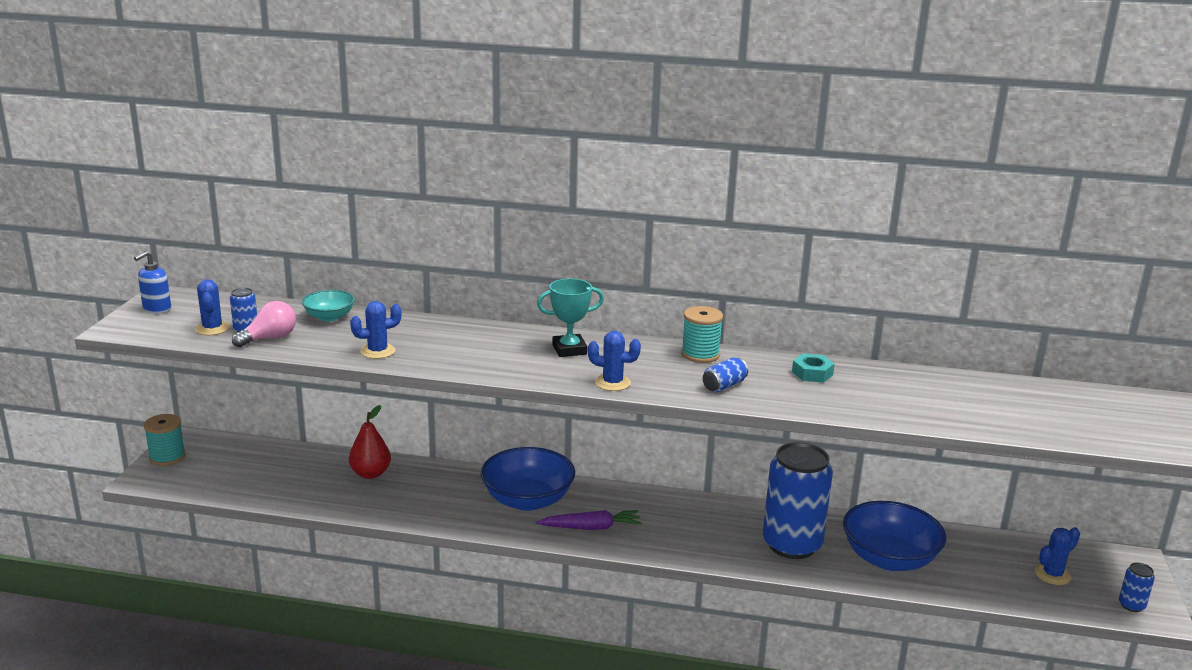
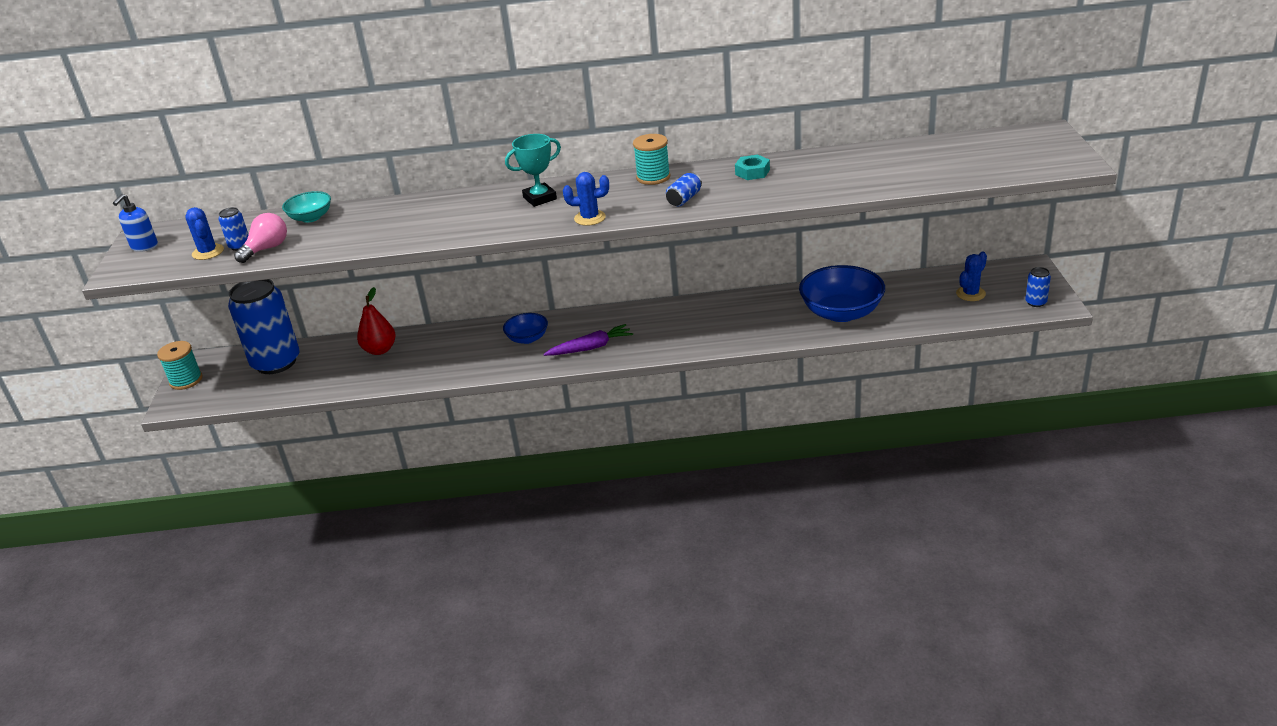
camera: 10 degrees left, 10 degrees up
(378, 351) = (371, 238): blue cactus -> none
(528, 500) = (527, 338): blue bowl -> blue bowl, size x0.54
(792, 545) = (760, 321): blue can -> blue can (276, 362)

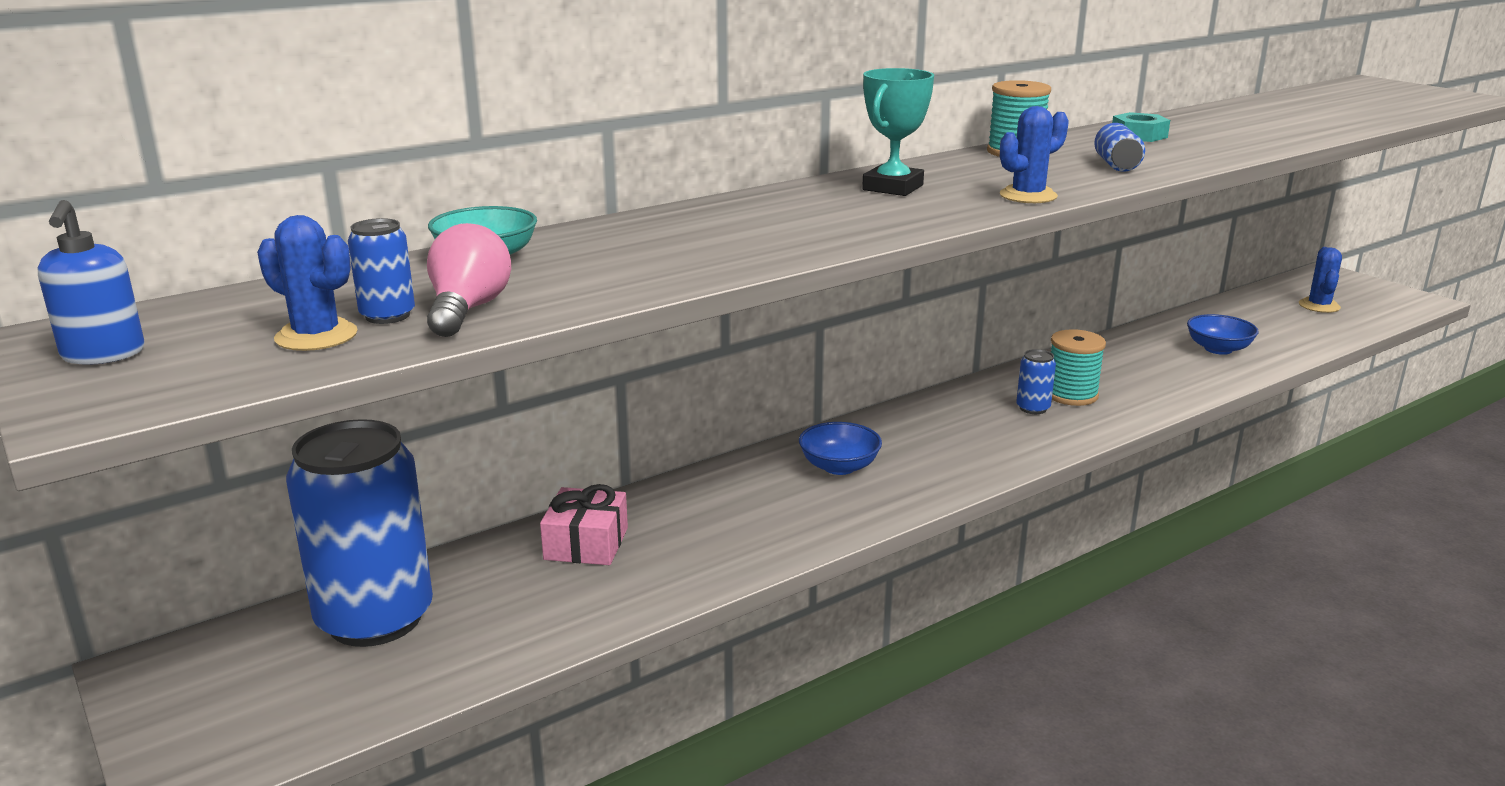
camera: 35 degrees left, 10 degrees down
(186, 380) = (168, 712): turquoise spool -> turquoise spool (1071, 395)
(380, 350) = (586, 543): red pear -> pink gift
(590, 348) = (960, 456): purple carrot -> none
(841, 312) = (1218, 349): blue bowl -> blue bowl, size x0.54
(1035, 302) = (1396, 302): blue can -> blue can (1033, 408)

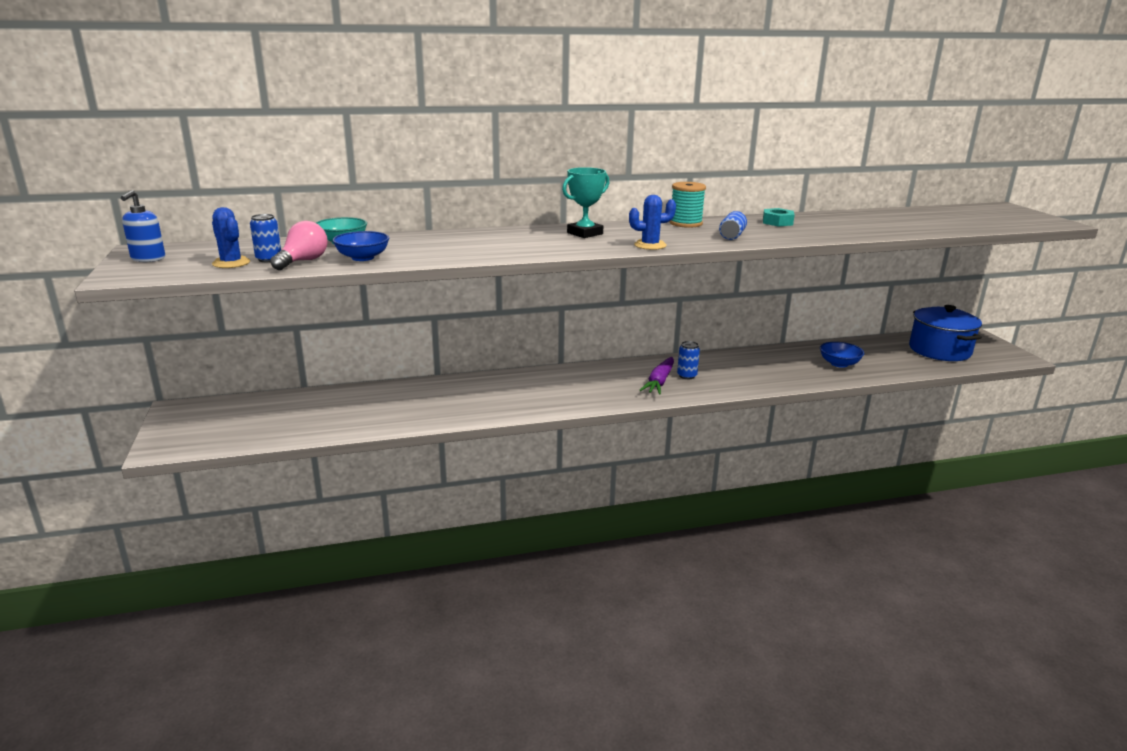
camera: 20 degrees right, 0 degrees up
(375, 619) = (278, 408): blue can -> none
(586, 543) = (394, 396): pink gift -> none
(839, 467) = (549, 385): blue bowl -> blue bowl (362, 258)
(1003, 426) = (659, 382): none -> purple carrot
(1071, 395) = (717, 373): turquoise spool -> none
(1319, 306) = (939, 350): blue cactus -> blue pot

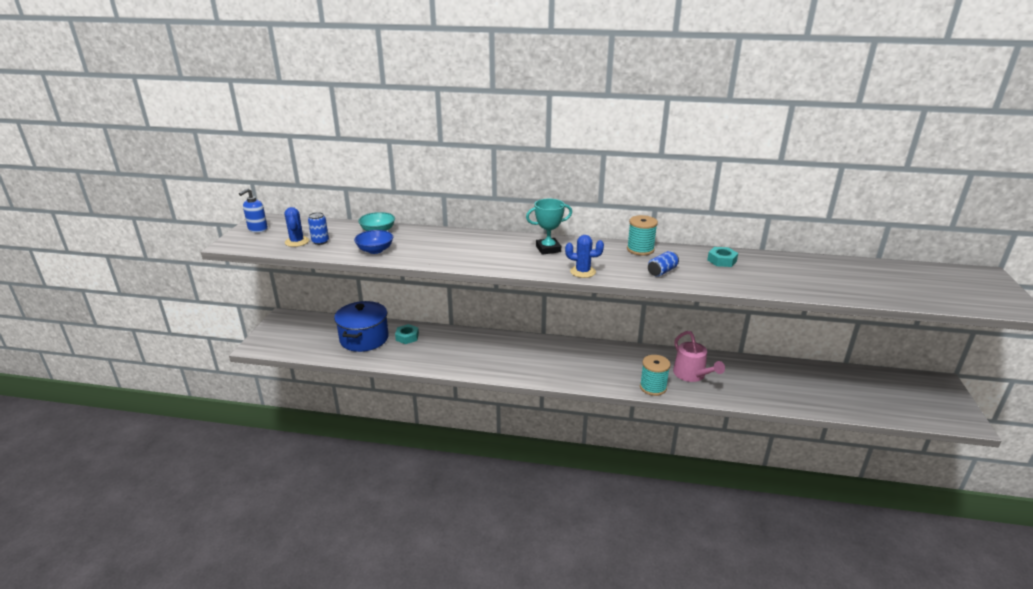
camera: 25 degrees right, 5 degrees up
(303, 261) = (337, 247): pink light bulb -> none
(389, 397) = (407, 337): none -> turquoise nut
(659, 382) = (602, 369): purple carrot -> none
(687, 376) = (629, 368): blue can -> none
(727, 387) = (653, 387): none -> turquoise spool
(756, 369) = (692, 375): none -> pink watering can
(839, 364) = (772, 386): blue bowl -> none
(939, 350) = (887, 394): blue pot -> blue pot (364, 338)

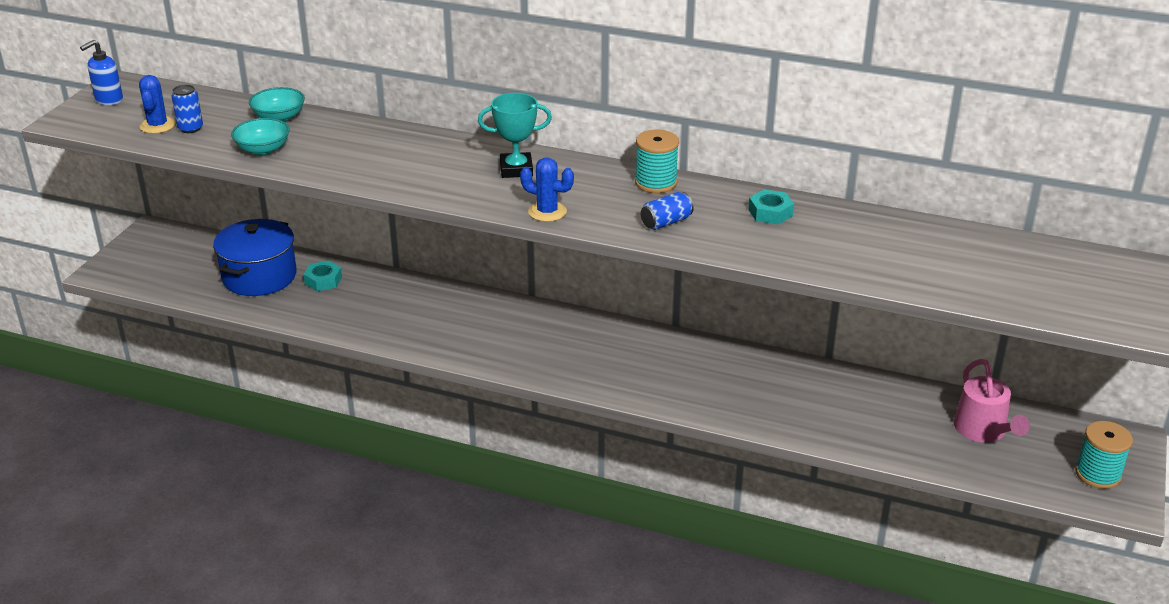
camera: 10 degrees right, 5 degrees up
(375, 250) = (263, 149): blue bowl -> turquoise bowl
(653, 387) = (660, 396): turquoise spool -> turquoise spool (1098, 474)
(692, 375) = (731, 385): pink watering can -> pink watering can (983, 431)

